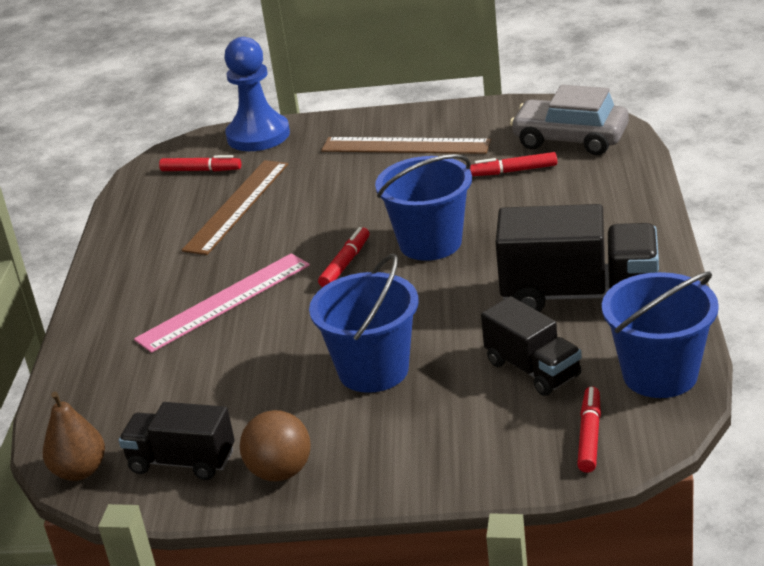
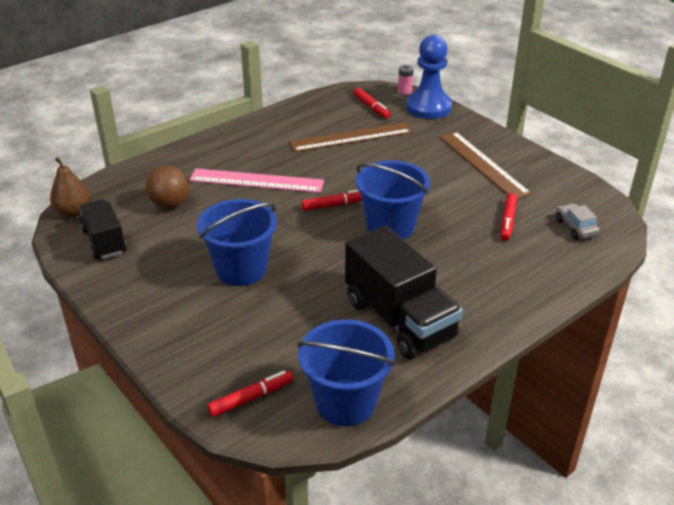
camera: 45 degrees right, 5 degrees up
(205, 137) = (404, 91): none -> pink battery
(280, 472) = (120, 282): brown ball -> brown ball (170, 204)
(513, 171) = (507, 221): red marker -> red marker turned 120 degrees counterclockwise
(533, 369) = (299, 337): black truck -> none
(570, 139) = (575, 227): grey car -> grey car, size x0.53

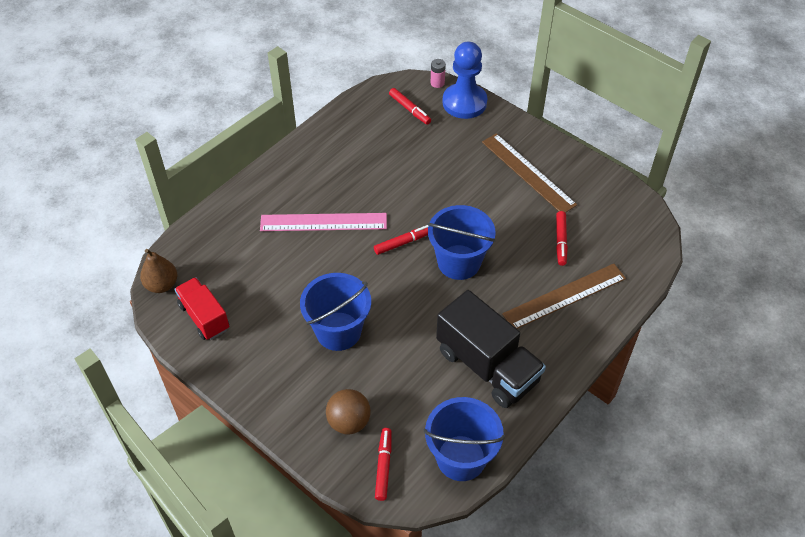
camera: 10 degrees left, 15 degrees up
(104, 241) = (204, 317): black truck -> red truck
(170, 204) = (250, 262): brown ball -> brown ball (349, 422)
(251, 398) = (383, 466): red marker -> red marker turned 45 degrees counterclockwise
(350, 137) = (398, 153): brown ruler -> brown ruler (564, 296)
(575, 227) = (620, 240): grey car -> none

